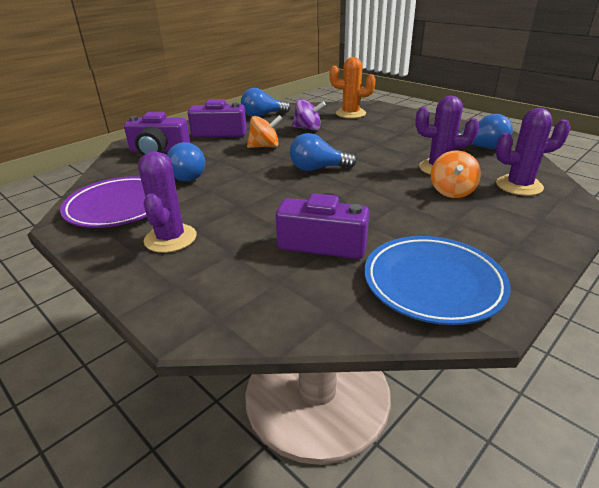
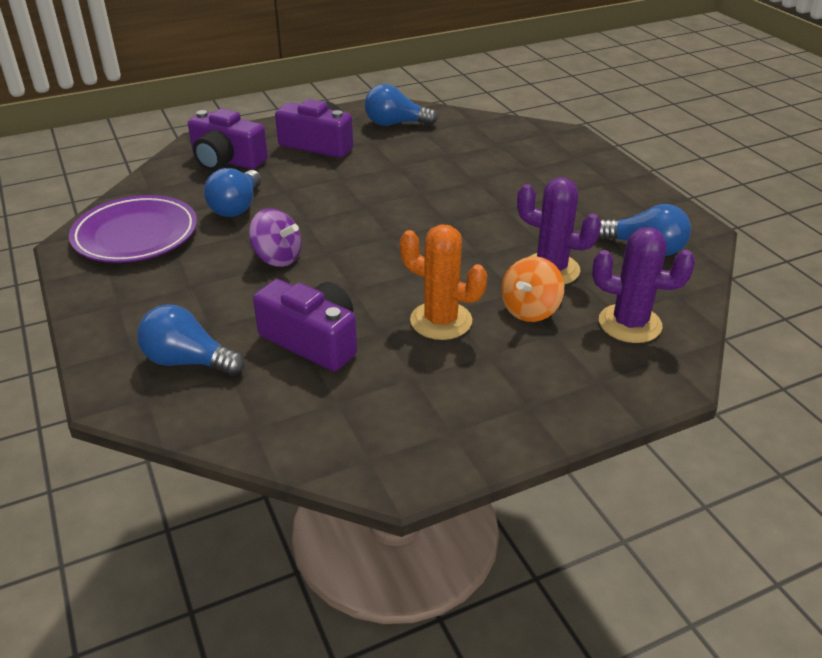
camera: 20 degrees right, 5 degrees up
(170, 238) = (161, 291): purple cactus -> none
(265, 147) = (356, 181): orange spinning top -> none
(308, 129) = (436, 161): purple spinning top -> purple spinning top (277, 258)
(317, 169) = (393, 233): blue light bulb -> blue light bulb (188, 361)
(350, 113) = (518, 145): orange cactus -> orange cactus (441, 321)
(433, 283) = (386, 422): blue plate -> none

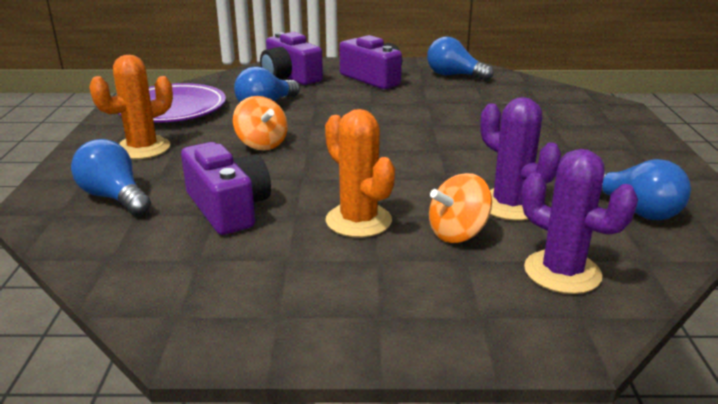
camera: 25 degrees right, 10 degrees down
(156, 295) = (143, 148): none -> orange cactus
(277, 258) = (261, 144): purple spinning top -> orange spinning top

